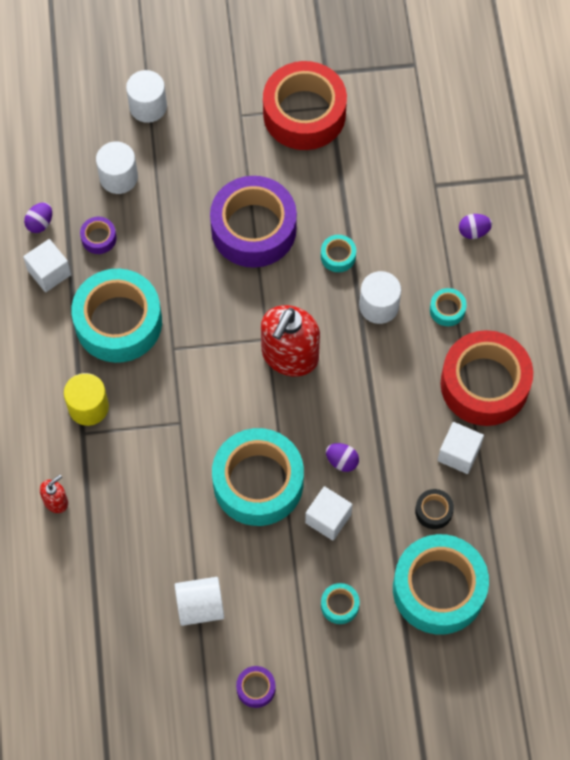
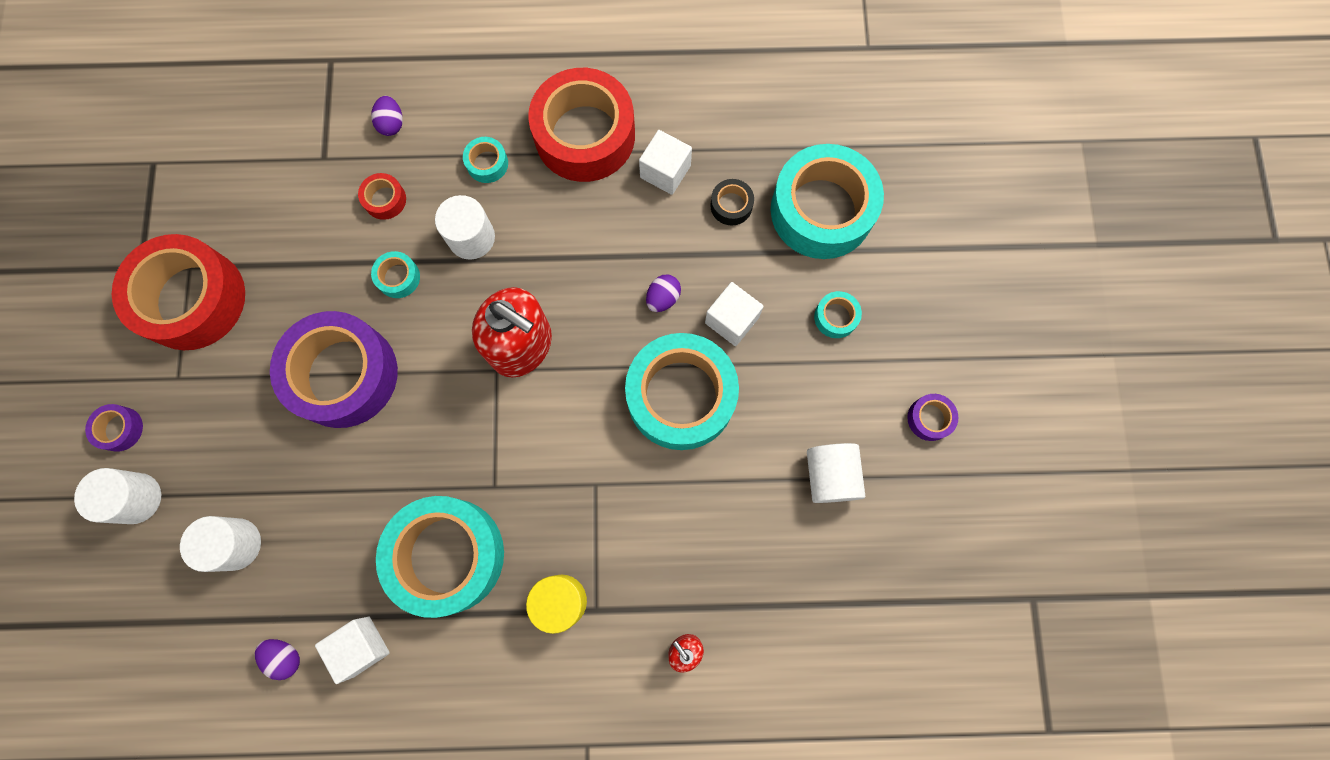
camera: 85 degrees left, 10 degrees up
(99, 238) = (321, 575): purple tape -> purple tape (120, 429)
(404, 236) = (385, 200): none -> red tape

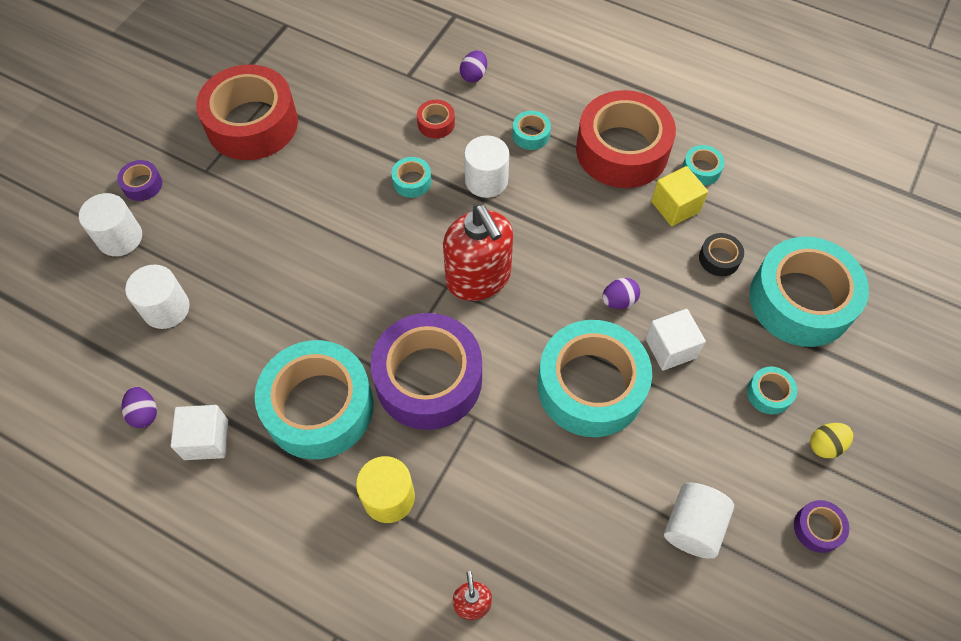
camera: 30 degrees right, 15 degrees down
(343, 374) = (326, 229): purple tape -> purple tape (428, 379)
(665, 171) = (675, 207): white cube -> yellow cube
(670, 118) = (701, 169): none -> turquoise tape
(903, 339) = (825, 445): none -> yellow egg

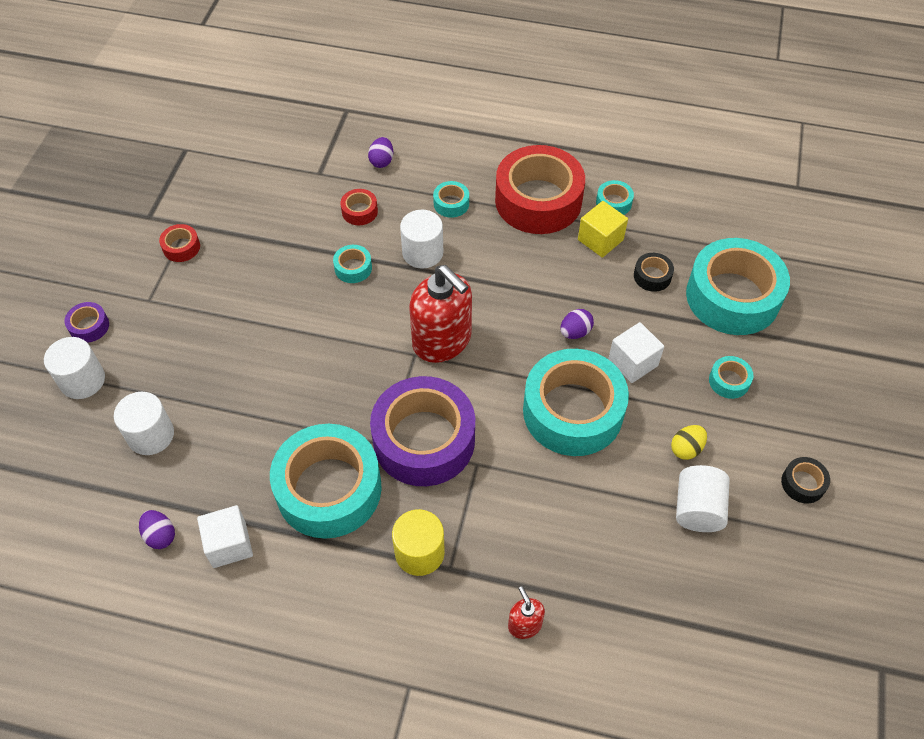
camera: 15 degrees left, 5 degrees down
(252, 124) = (181, 247): red tape -> red tape, size x0.41
(817, 528) = (803, 483): purple tape -> black tape
(825, 445) = (789, 413): yellow egg -> yellow egg (686, 449)

